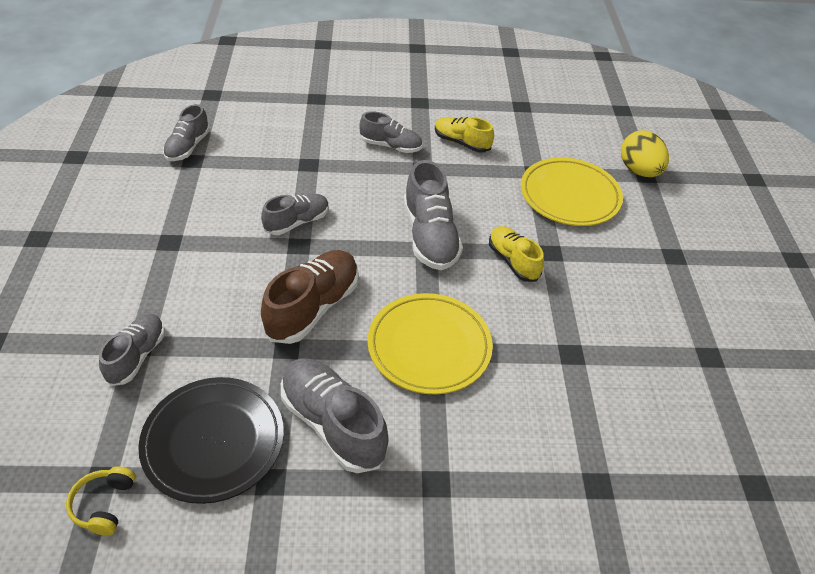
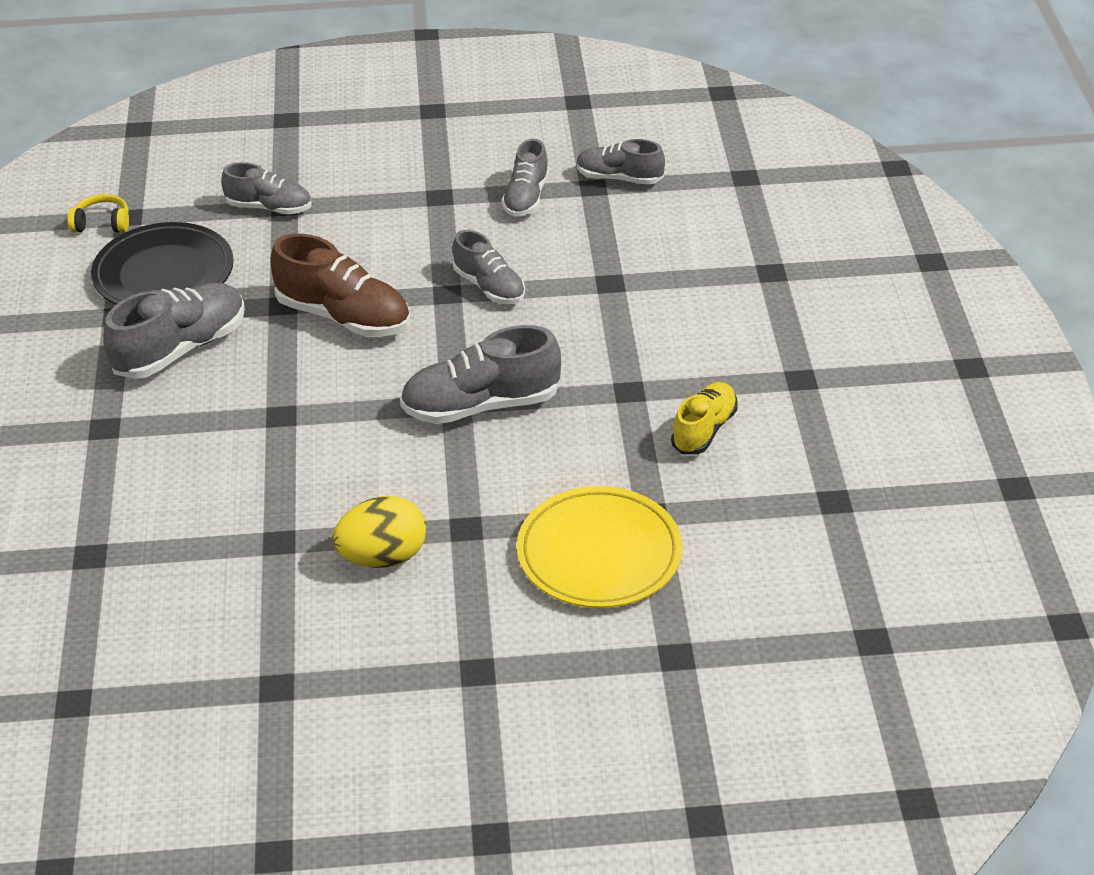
camera: 90 degrees right, 5 degrees down
(391, 146) = (673, 356): grey shoe -> grey shoe (526, 197)
(429, 346) = (287, 414): yellow plate -> none
(513, 261) = (442, 487): yellow shoe -> none
(639, 171) = (686, 647): yellow egg -> yellow egg (383, 557)

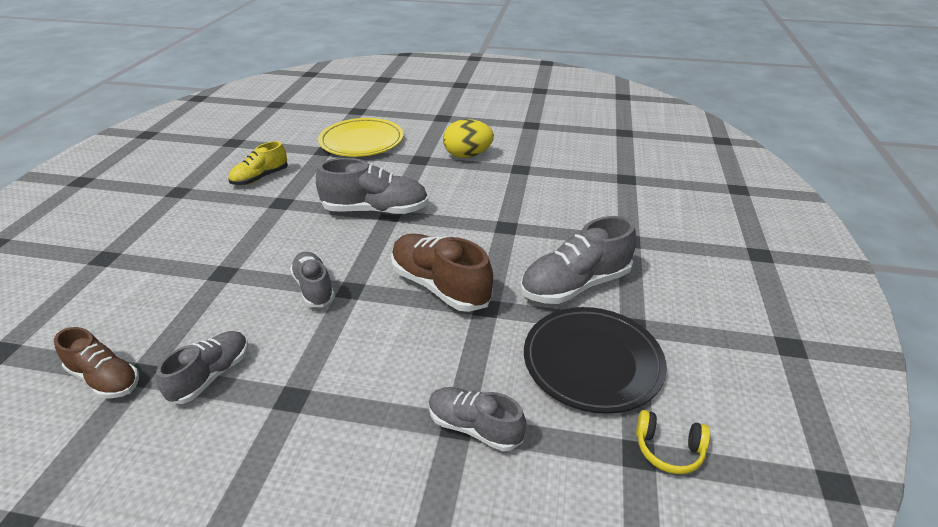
camera: 165 degrees left, 5 degrees down
(619, 178) = (105, 379): grey shoe -> brown shoe

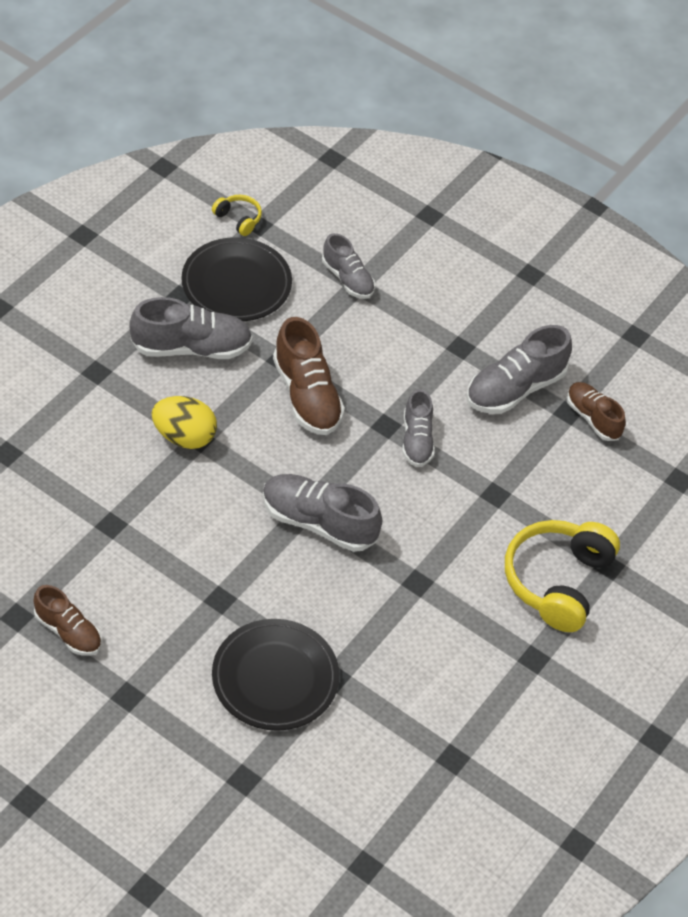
camera: 160 degrees left, 15 degrees up
(157, 235) = (557, 581): none -> yellow headphones
(211, 375) = (515, 388): grey shoe -> grey shoe, size x1.58
(260, 178) = (431, 646): yellow shoe -> none
(361, 142) = (275, 678): yellow plate -> black plate
(467, 155) = (155, 581): yellow egg -> yellow egg (184, 437)
(497, 127) = (68, 631): none -> brown shoe

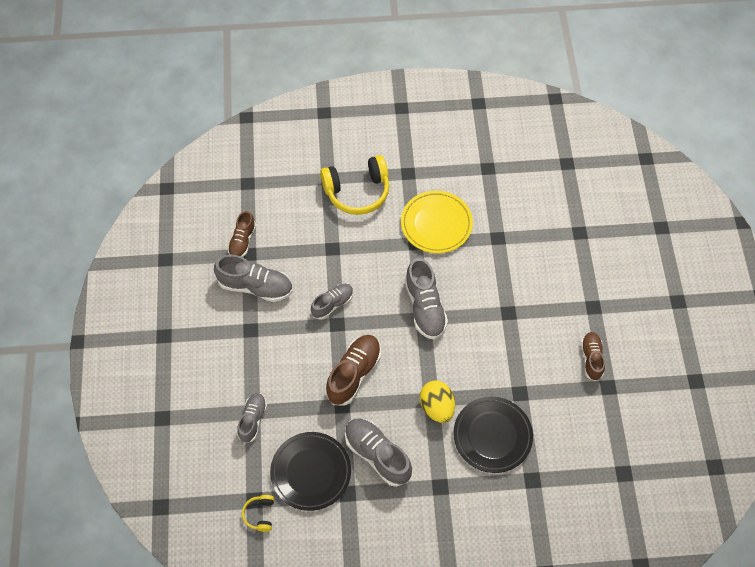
camera: 125 degrees left, 10 degrees up
(275, 678) = (522, 259): black plate -> black plate (492, 436)
(423, 627) = (436, 224): none -> yellow plate

